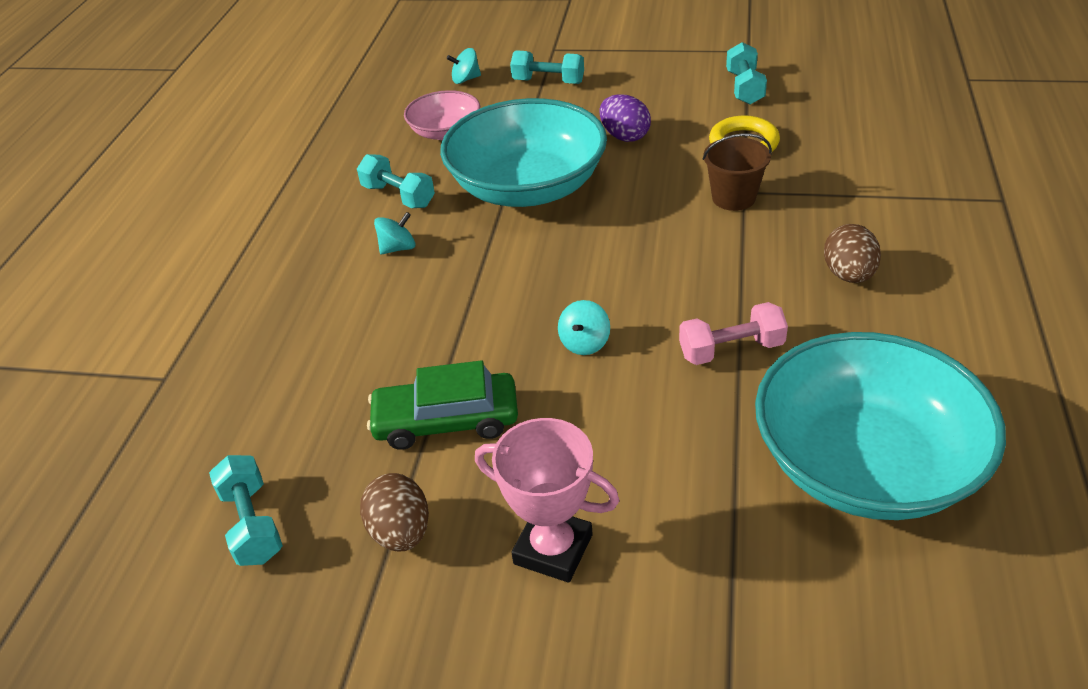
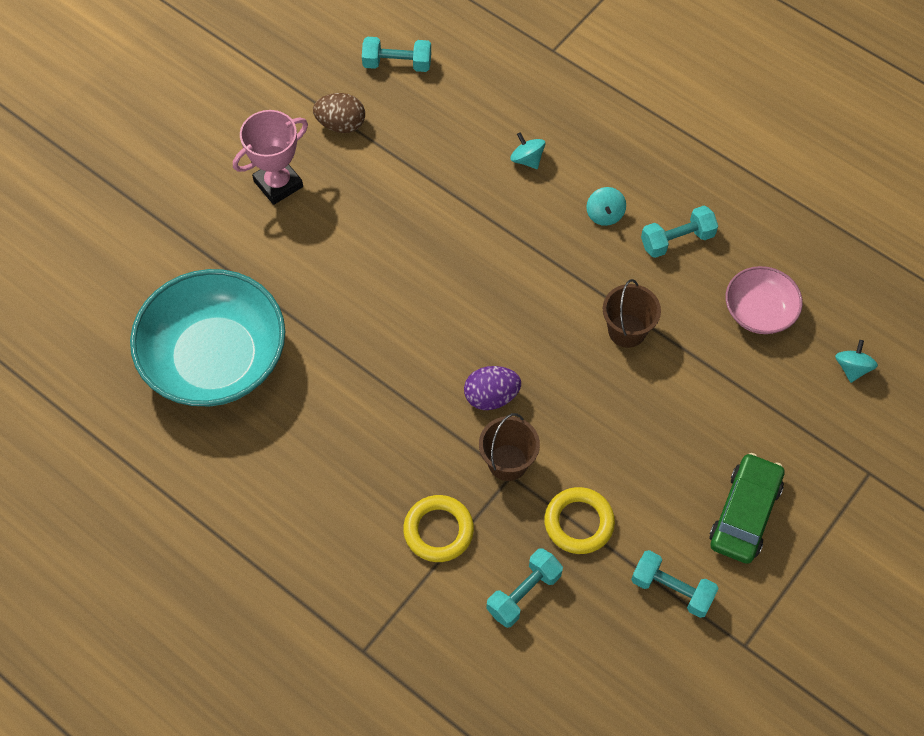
camera: 115 degrees right, 20 degrees up
(446, 420) = (407, 175): green car -> green car (745, 513)
(527, 187) = (627, 330): turquoise bowl -> brown bucket
(548, 81) = (800, 433): turquoise dumbbell -> turquoise dumbbell (524, 593)
(584, 343) = (419, 276): turquoise spinning top -> turquoise spinning top (527, 159)
(625, 136) = (655, 440): purple egg -> purple egg (491, 397)
(731, 350) = (350, 352): pink dumbbell -> none
(845, 207) = (438, 530): none -> yellow ring
(848, 275) = (365, 472): brown egg -> none

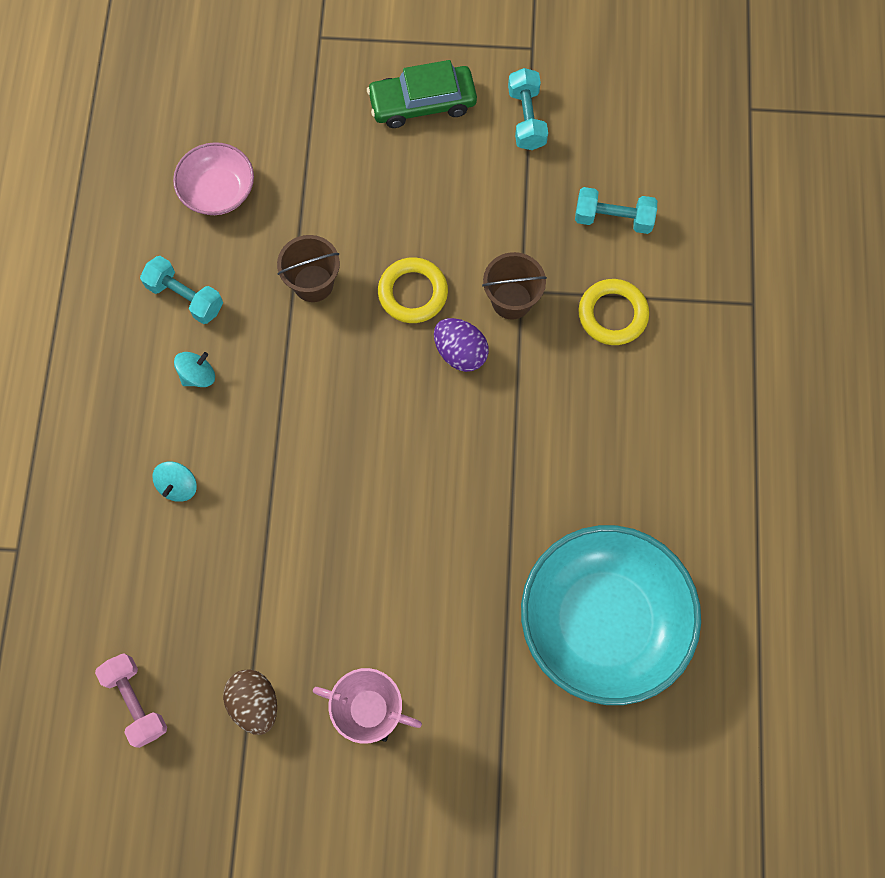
camera: 125 degrees left, 10 degrees up
(397, 64) = (136, 701): turquoise dumbbell -> pink dumbbell
(579, 523) = (523, 215): yellow ring -> yellow ring (413, 293)
(852, 368) = (227, 94): turquoise spinning top -> none

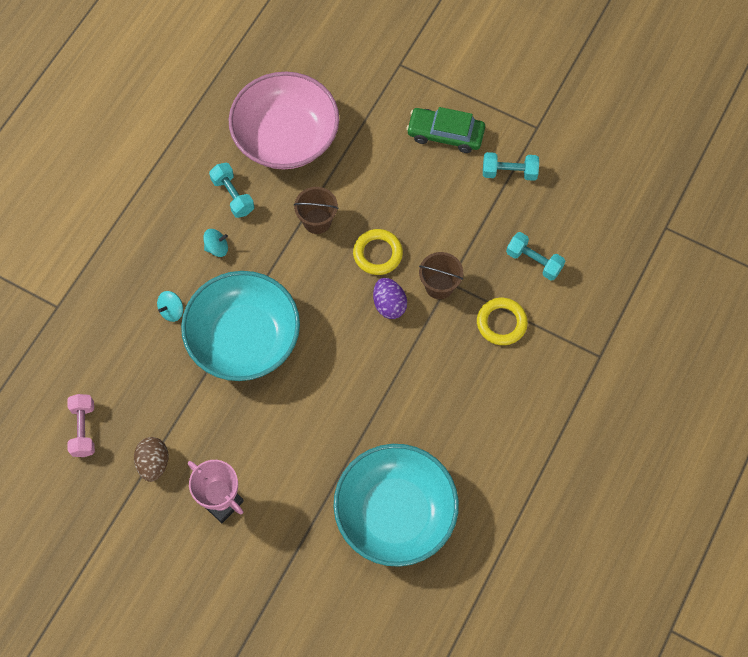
camera: 25 degrees right, 5 degrees down
(218, 191) = (286, 137): pink bowl -> pink bowl, size x1.95
(293, 480) = (244, 338): none -> turquoise bowl
(526, 118) = (509, 172): turquoise dumbbell -> turquoise dumbbell turned 75 degrees clockwise

